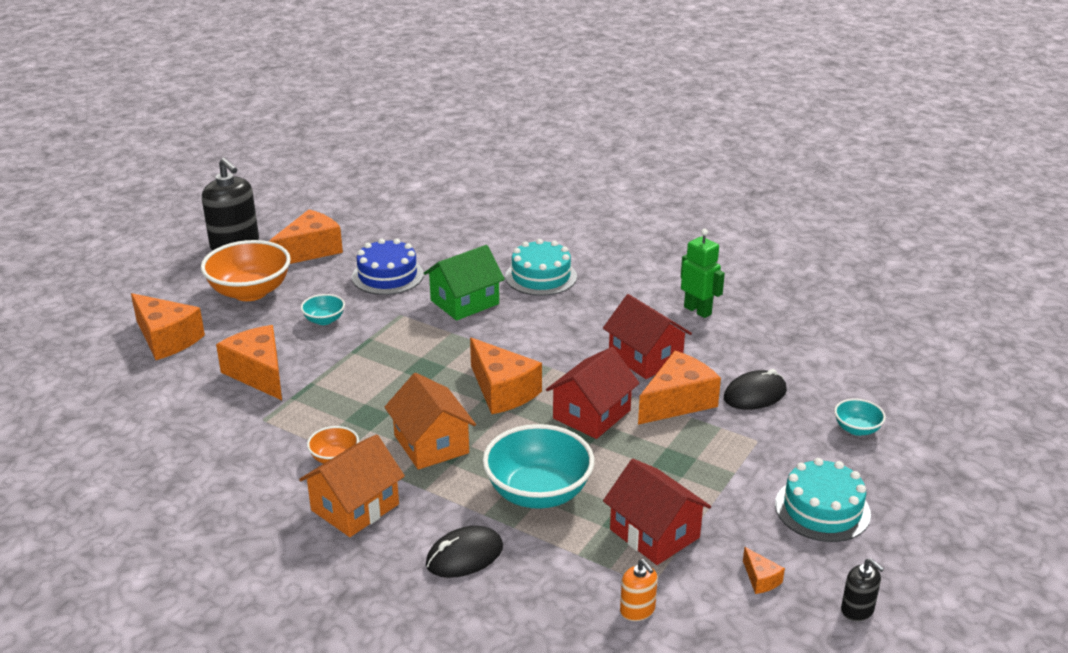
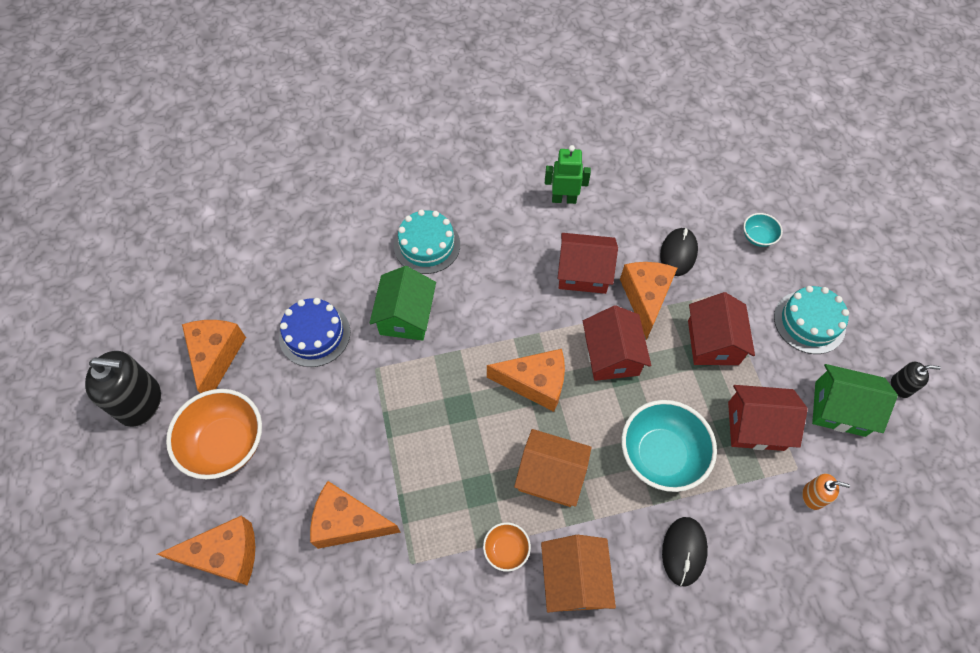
camera: 45 degrees left, 30 degrees up
(324, 320) = (326, 423): turquoise bowl -> none
(698, 462) = (713, 342): none -> red house
(760, 579) = (840, 409): orange cheese -> green house

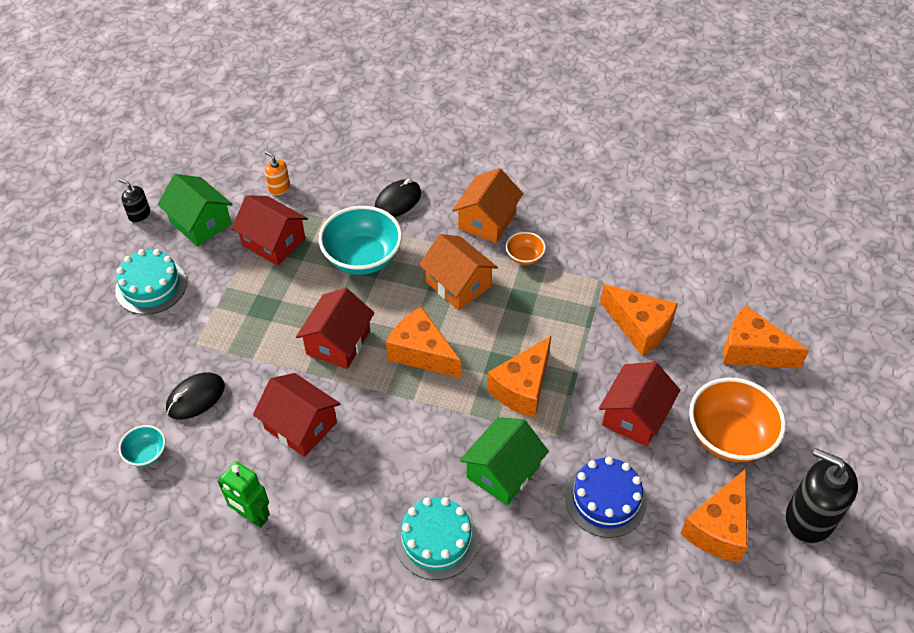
camera: 150 degrees left, 10 degrees down
(645, 298) = (265, 373): orange cheese -> orange cheese (522, 387)
(713, 342) = (244, 310): red house -> red house (635, 416)
(757, 237) = (109, 374): turquoise bowl -> turquoise bowl (146, 454)

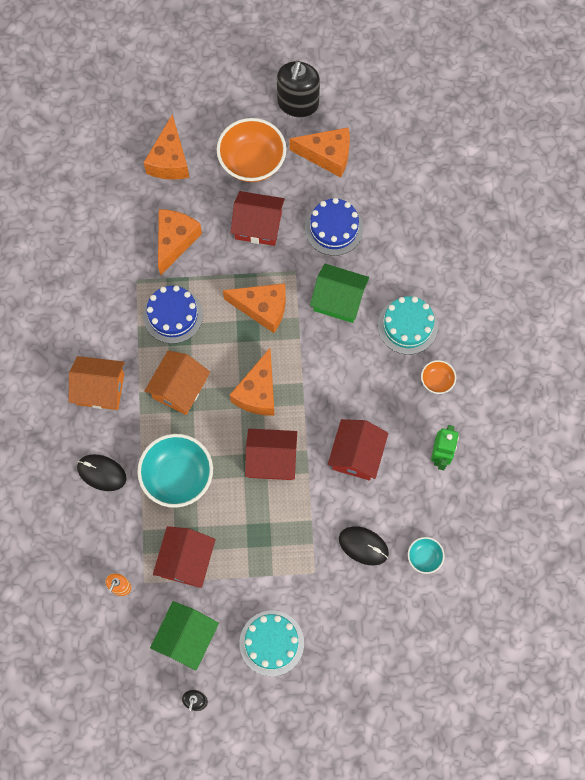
camera: 110 degrees left, 20 degrees up
(524, 257) = (131, 346): orange bowl -> orange bowl (437, 381)
(547, 301) = (173, 315): none -> blue cake

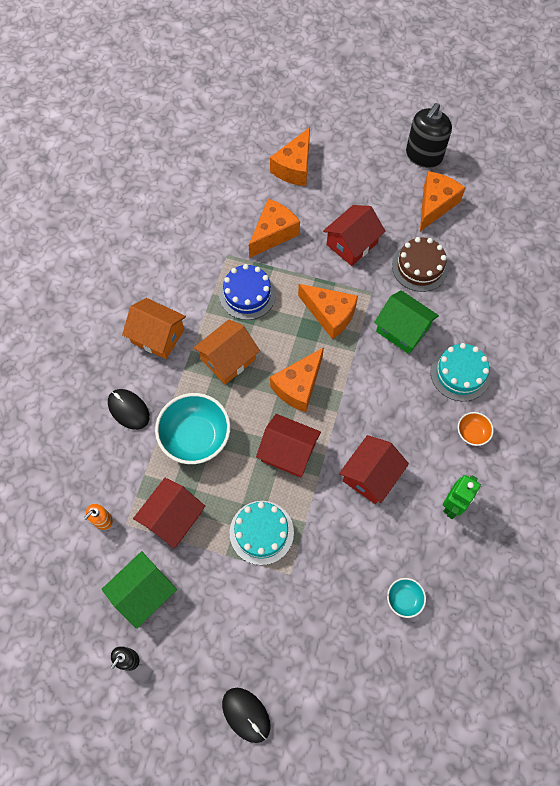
camera: 20 degrees right, 5 degrees down
(252, 162) = (366, 190): orange bowl -> none
(258, 226) = (352, 244): red house -> red house turned 75 degrees counterclockwise
(271, 643) = (223, 629): turquoise cake -> turquoise cake (261, 532)
(327, 155) = (435, 205): orange cheese -> orange cheese turned 90 degrees counterclockwise
(334, 228) = (420, 267): blue cake -> brown cake
(363, 546) = (347, 565): black mouse -> black mouse (246, 714)

